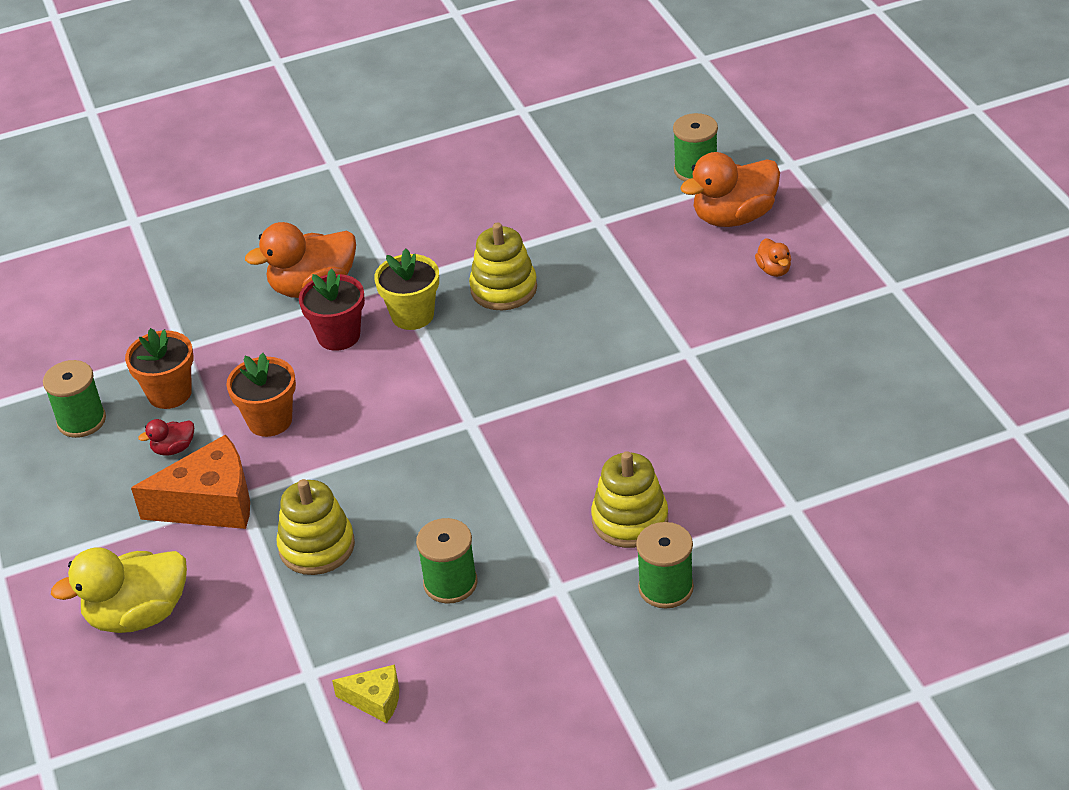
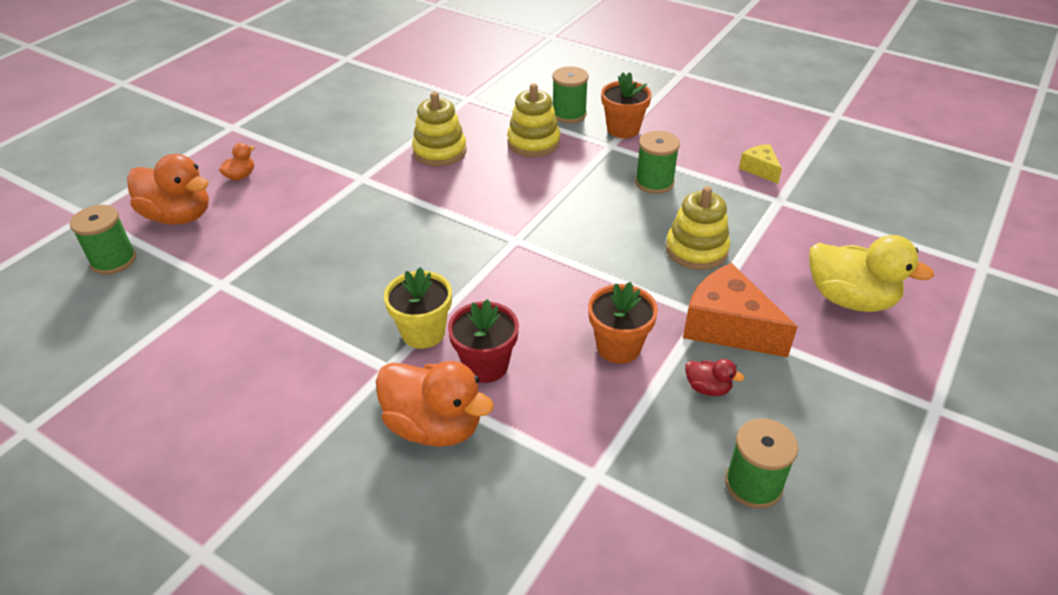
camera: 130 degrees left, 0 degrees up
(169, 393) = (657, 439): orange flower pot -> orange flower pot (623, 129)
(503, 289) = (349, 296): yellow stacking toy -> yellow stacking toy (440, 151)

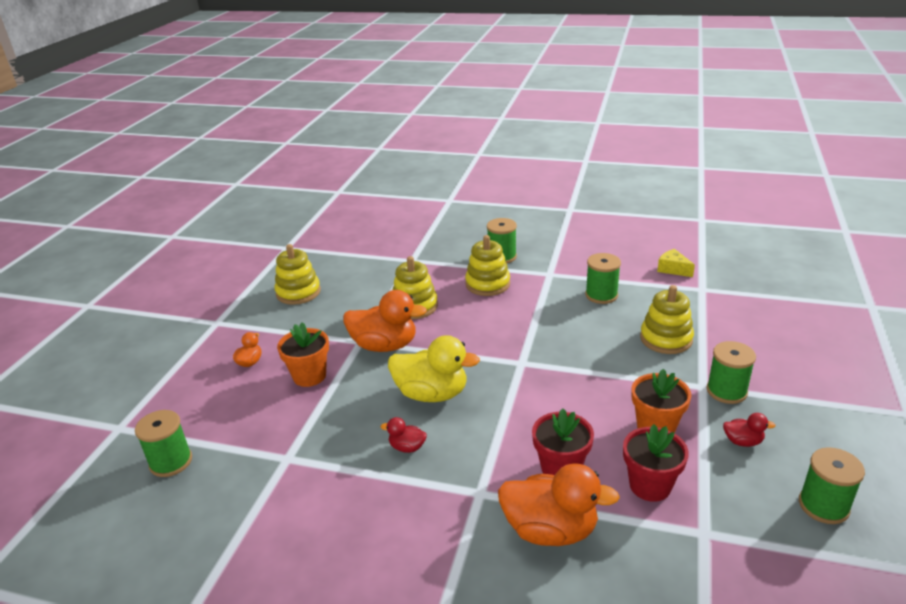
camera: 15 degrees left, 10 degrees down
(179, 216) = (212, 409): orange duck -> orange duck (384, 345)
(329, 111) = (298, 292): none -> yellow stacking toy
(342, 302) = (407, 447): none -> red duck
(423, 332) = (492, 455): yellow flower pot -> none
(570, 409) = (650, 485): none -> red flower pot
(623, 129) = (551, 260): orange flower pot -> orange flower pot (309, 376)
(728, 327) = (726, 391): orange cheese -> green spool
(850, 299) = (798, 350): yellow duck -> yellow duck (432, 394)

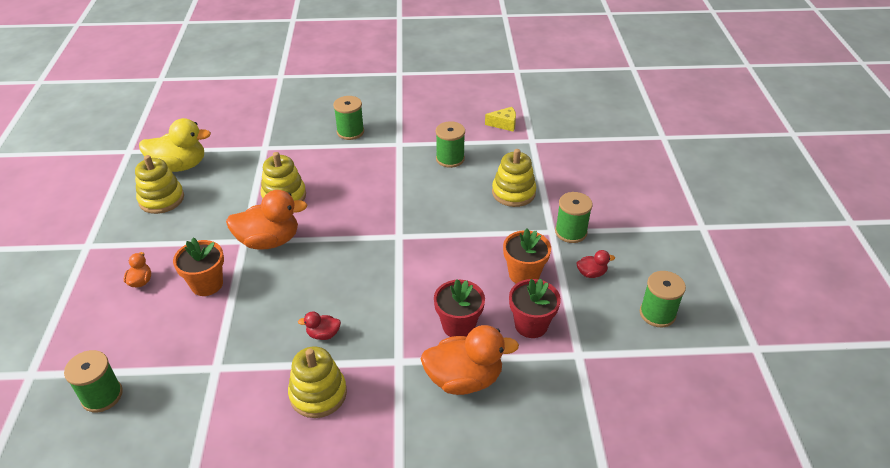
camera: 20 degrees left, 10 degrees up
(432, 394) = (329, 280): yellow duck -> yellow duck (180, 166)
(487, 284) = (346, 162): yellow stacking toy -> yellow stacking toy (318, 394)
(673, 269) = (504, 124): yellow cheese -> yellow cheese turned 150 degrees clockwise

